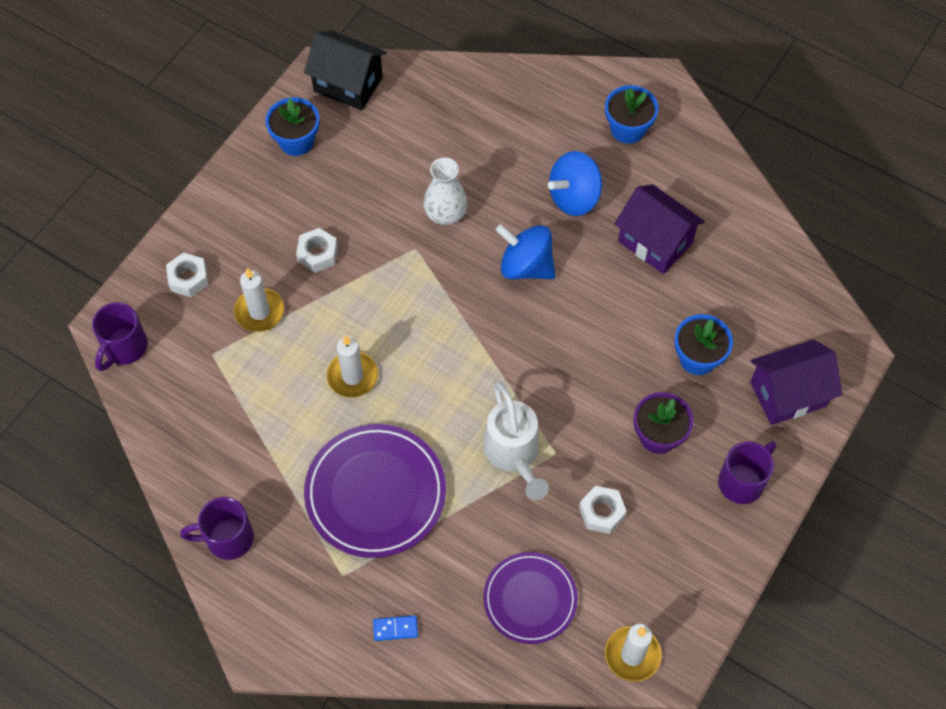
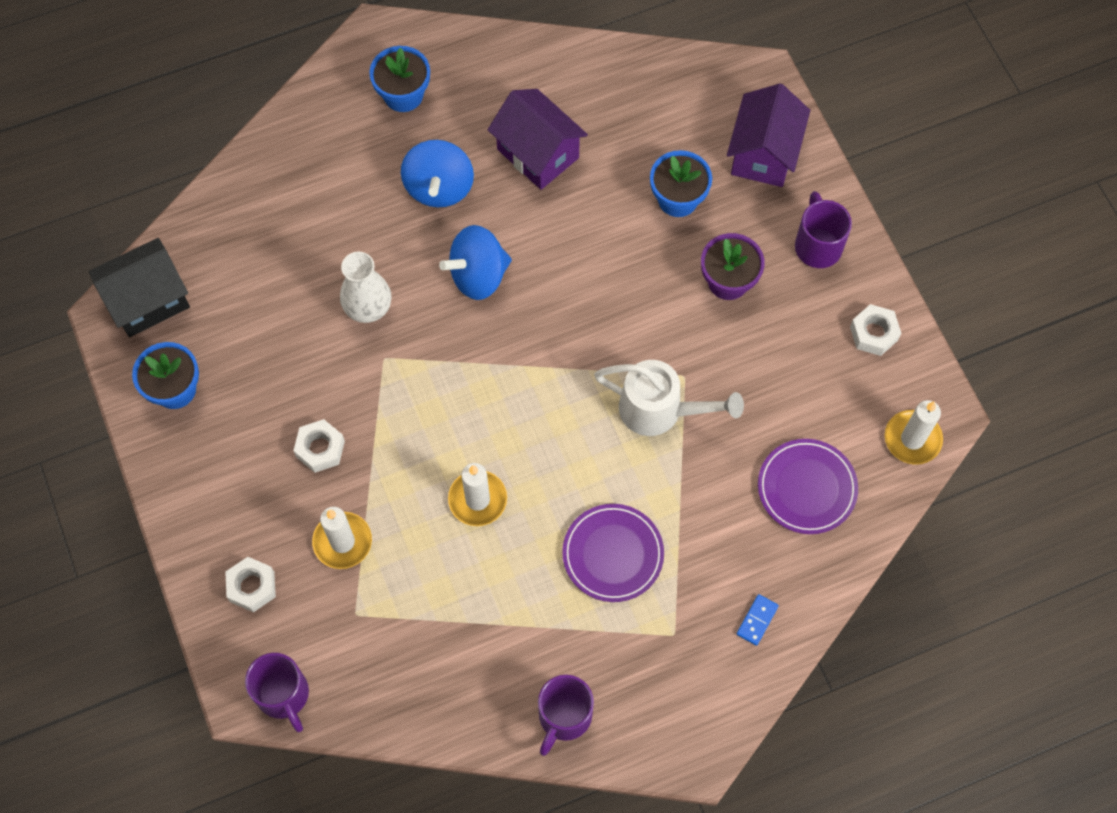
camera: 55 degrees left, 5 degrees up
(375, 493) = (613, 554): purple plate -> purple plate, size x0.64
(602, 512) = (767, 375): white nut -> white nut (873, 333)
(655, 242) = (538, 153): purple house -> purple house turned 60 degrees clockwise

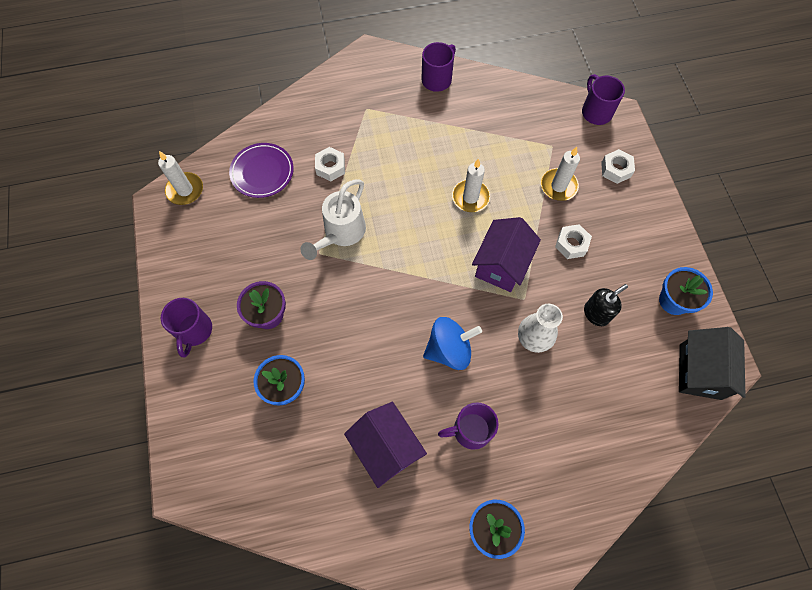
camera: 170 degrees left, 0 degrees up
(148, 301) = (699, 371): black house -> black house turned 60 degrees counterclockwise
(283, 354) = (596, 313): none -> black soap dispenser
(439, 187) = (470, 430): blue spinning top -> purple mug
(613, 554) = (392, 154): purple plate -> none
(659, 410) = (341, 233): white watering can -> white watering can turned 90 degrees counterclockwise
(757, 620) = (316, 108): blue domino -> none
(763, 154) = (207, 415): purple house -> purple house (501, 265)
(873, 333) = (181, 260): white nut -> white nut (330, 167)

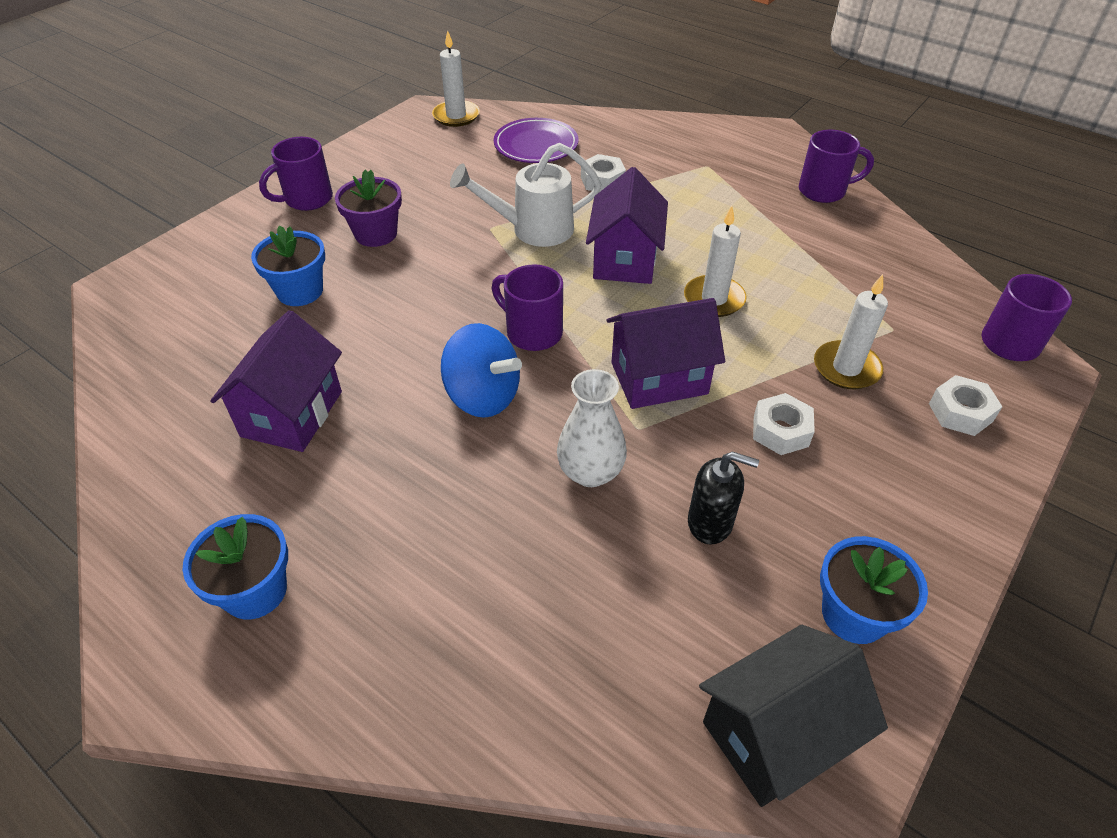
camera: 50 degrees right, 20 degrees down
(406, 211) = (624, 260): none -> purple house
(470, 430) = (387, 482): purple mug -> purple mug (532, 332)

